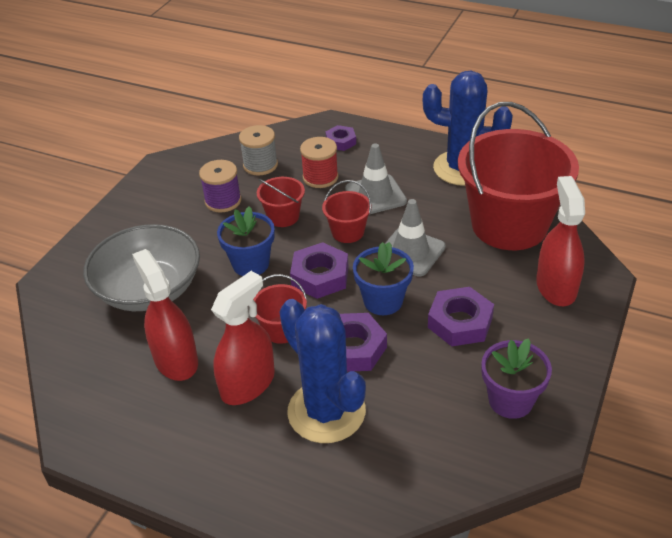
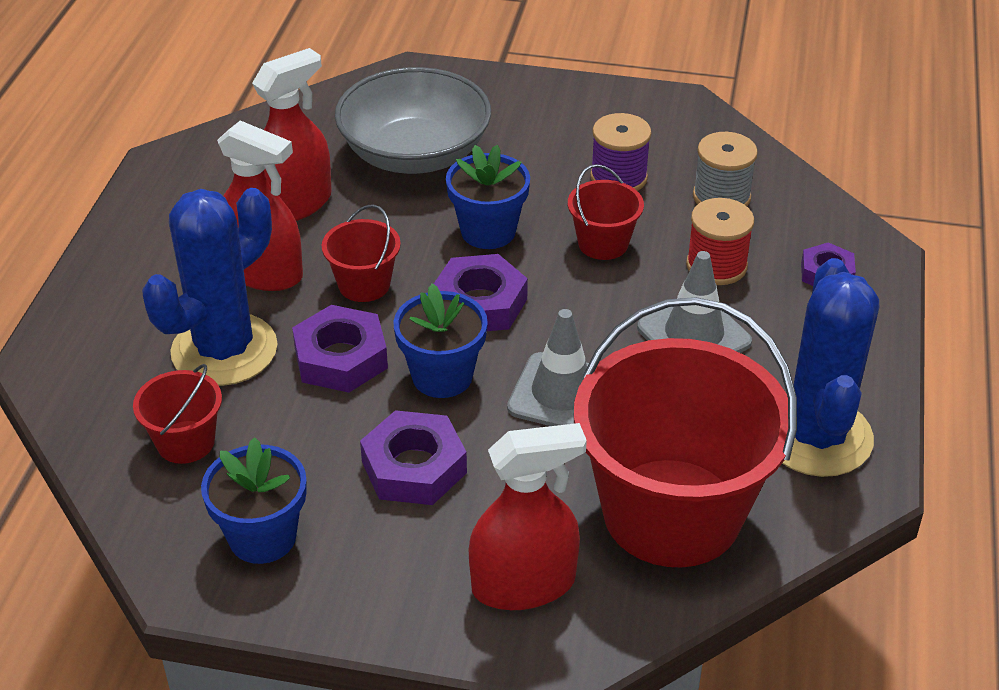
camera: 75 degrees right, 0 degrees up
(348, 232) = (588, 317): red bucket -> red bucket (185, 442)
(510, 400) = (262, 537): purple flower pot -> blue flower pot

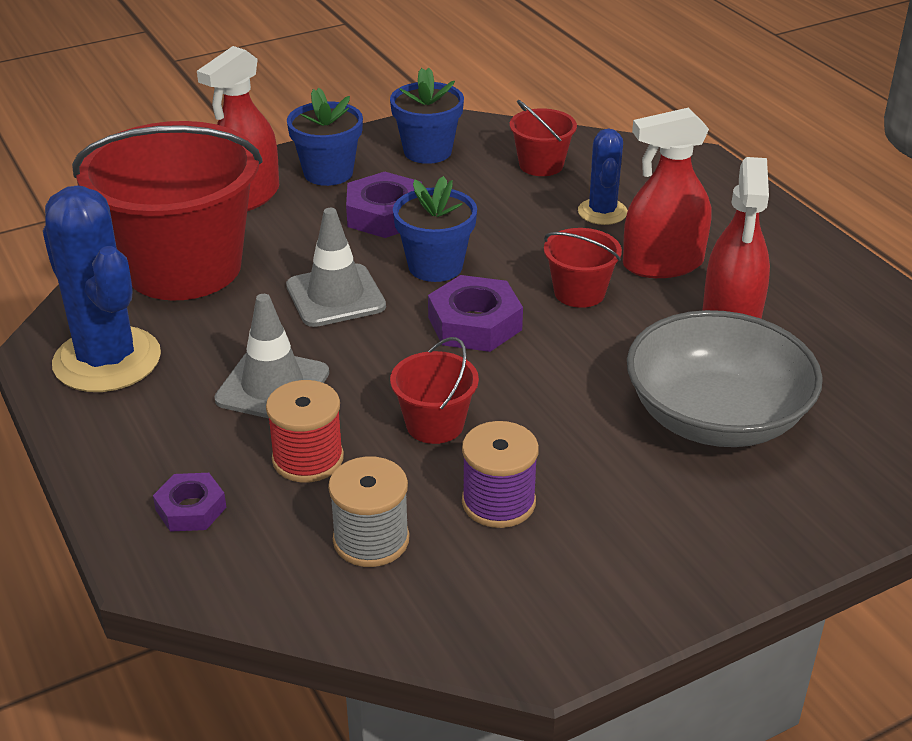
camera: 140 degrees right, 5 degrees down
(224, 350) = (602, 212): blue cactus -> blue cactus, size x0.54
(340, 358) = (520, 243): purple nut -> none
(488, 231) = (547, 381): blue flower pot -> blue flower pot (328, 173)

